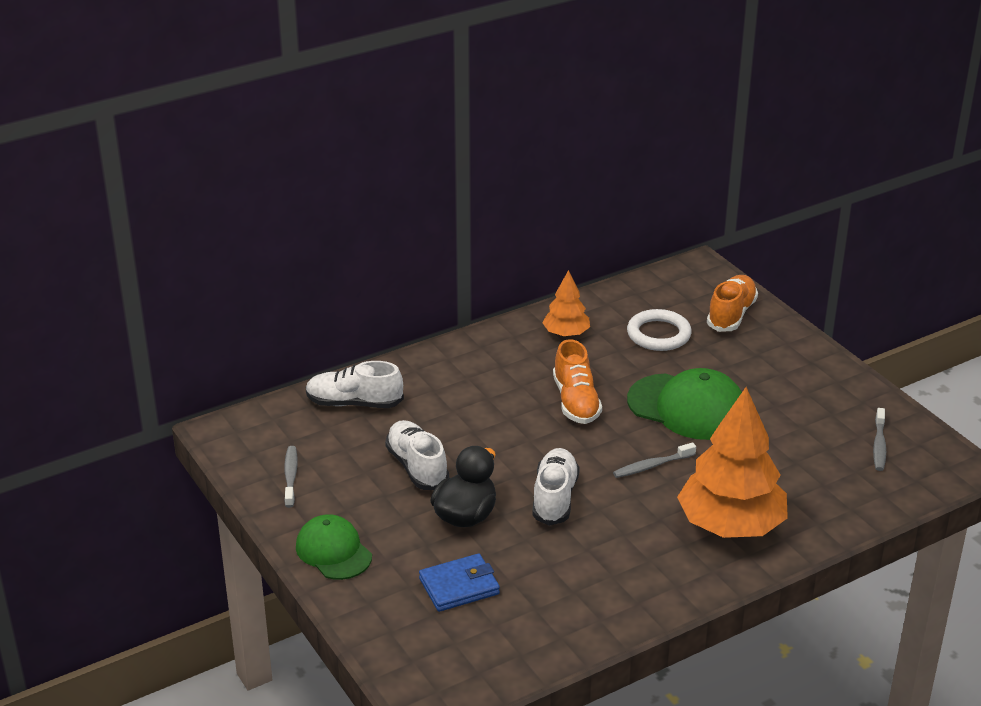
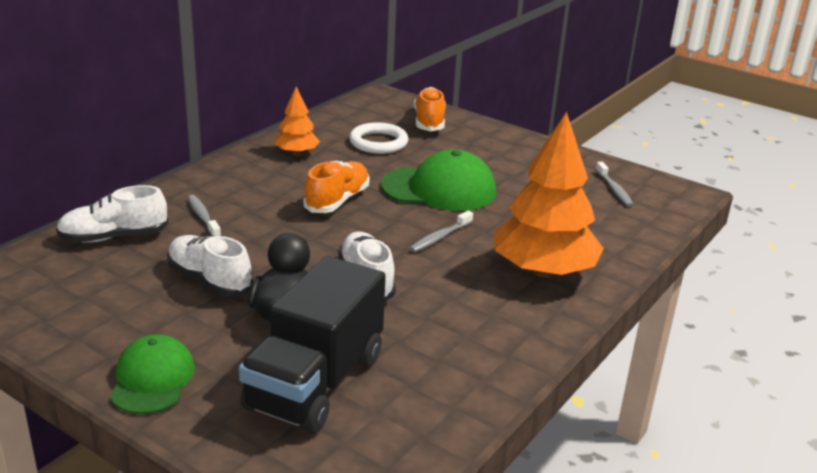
camera: 25 degrees left, 5 degrees down
(290, 476) = (68, 315): grey toothbrush -> grey toothbrush (203, 217)
(333, 551) = (152, 379): green cap -> green cap turned 60 degrees clockwise
(459, 586) = (315, 382): blue wallet -> black truck
(576, 402) = (337, 200): orange shoe -> orange shoe turned 120 degrees counterclockwise

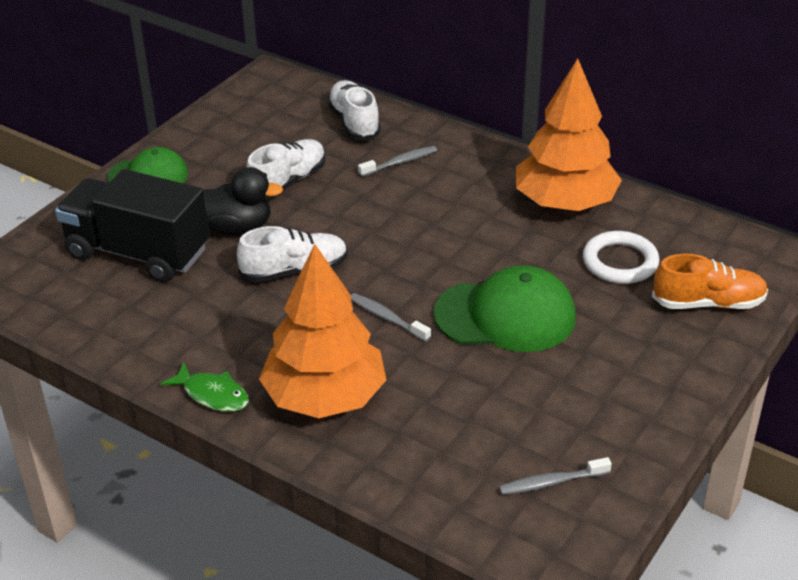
camera: 90 degrees right, 10 degrees up
(297, 153) = (565, 203): orange tree -> orange tree, size x1.97
(337, 200) = (455, 241): orange shoe -> none
(439, 189) = (505, 316): green cap -> green cap turned 90 degrees counterclockwise
(547, 329) = (212, 395): none -> green fish

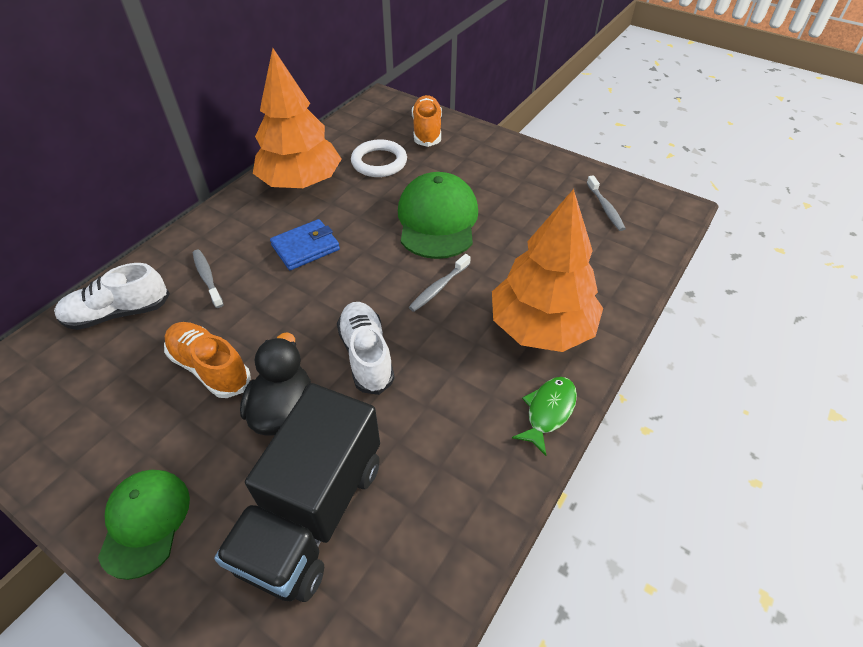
camera: 90 degrees left, 10 degrees up
(287, 181) = (210, 367): white shoe -> orange shoe
(448, 218) = (305, 247): none -> blue wallet

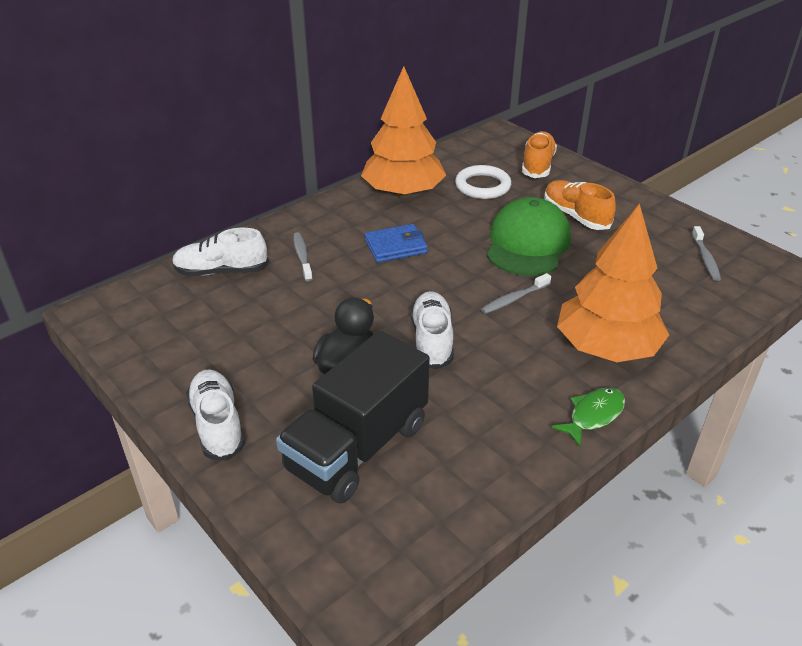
camera: 15 degrees right, 10 degrees down
(145, 522) = (217, 424): green cap -> white shoe
(210, 367) = (291, 325): orange shoe -> orange shoe (575, 216)

